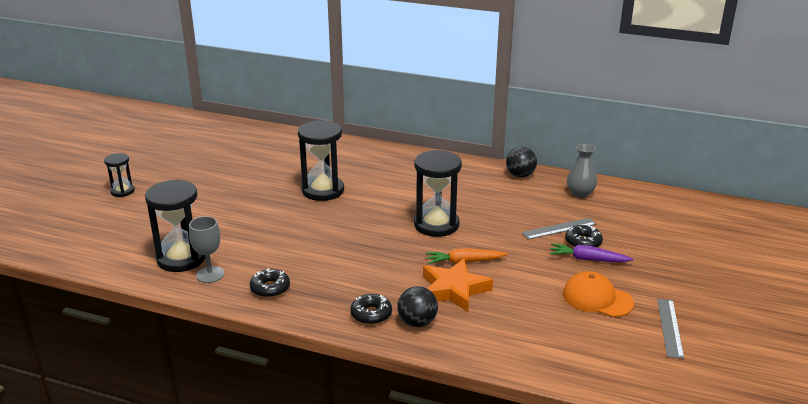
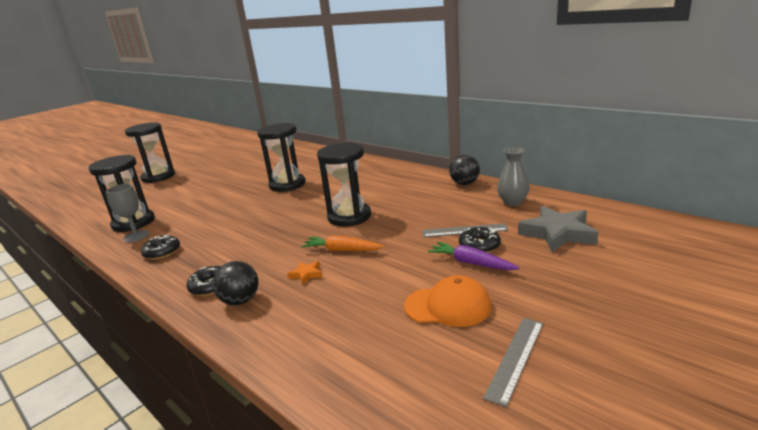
camera: 25 degrees right, 5 degrees down
(122, 191) = (158, 177): black hourglass -> black hourglass, size x1.82
(454, 290) = (306, 274): orange star -> orange star, size x0.45
(597, 298) = (448, 306): orange cap -> orange cap turned 135 degrees clockwise
(637, 223) = (557, 233): none -> grey star

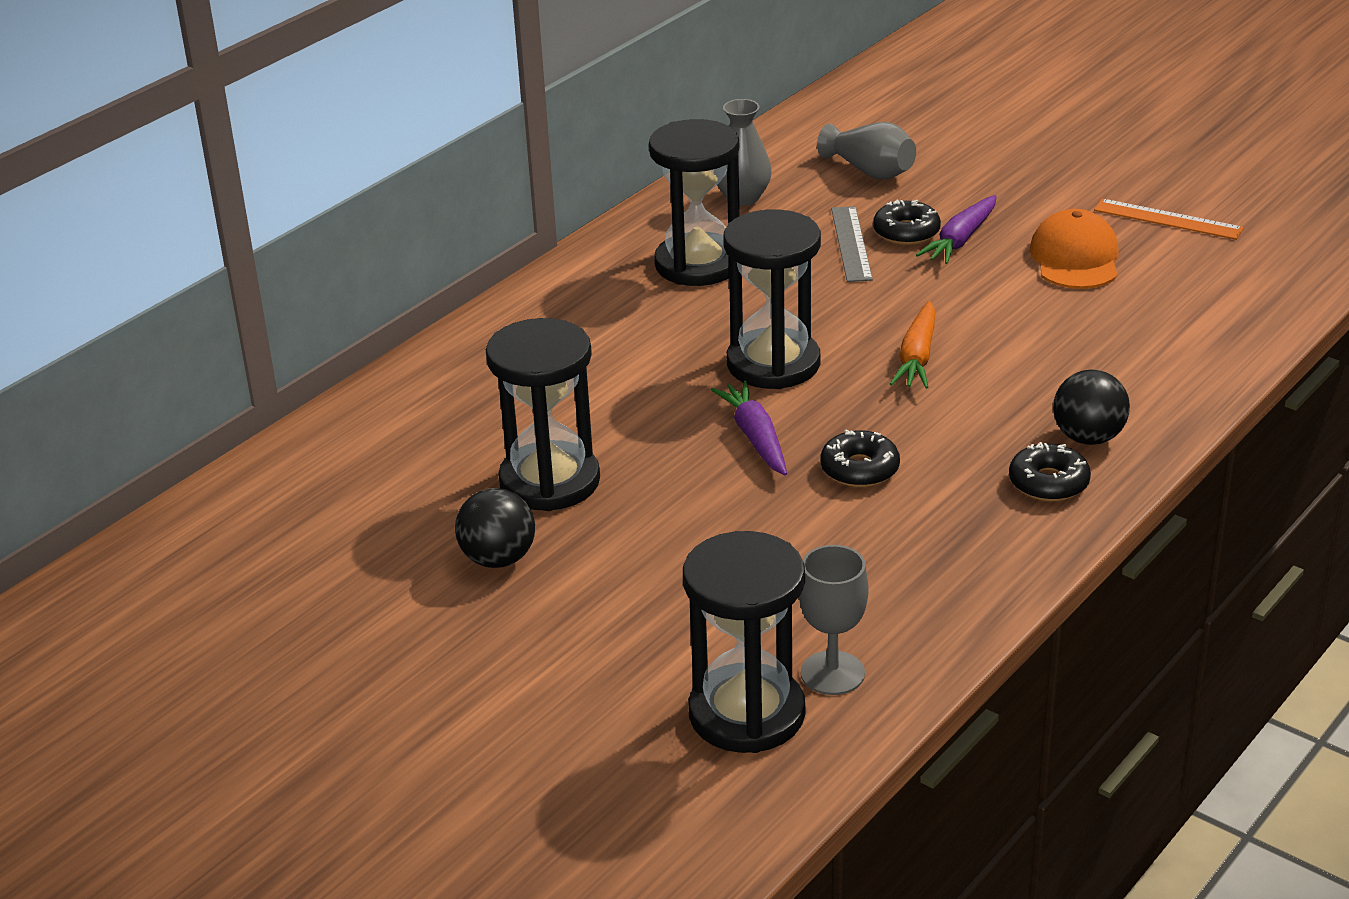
camera: 95 degrees left, 10 degrees up
(158, 177) = (344, 810): black hourglass -> black hourglass (698, 264)
(162, 252) = (918, 594): black donut -> black donut (859, 469)
(293, 216) = (755, 437): none -> purple carrot
(306, 274) = (1002, 384): orange star -> none
(464, 183) = (637, 240): black ball -> black ball (498, 559)
(515, 358) = (1167, 219): grey ruler -> orange ruler
(557, 233) = (870, 171): grey star -> grey vase

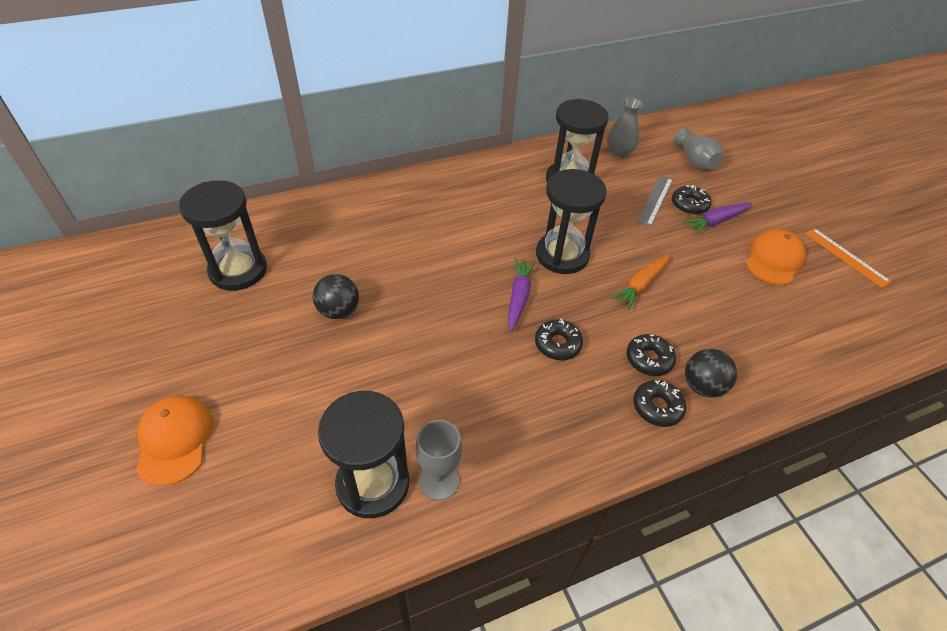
camera: 25 degrees right, 15 degrees up
(410, 795) = (174, 440): none -> orange cap
(549, 481) = (400, 275): black hourglass -> black hourglass (238, 270)
(997, 437) = (649, 359): none -> black donut

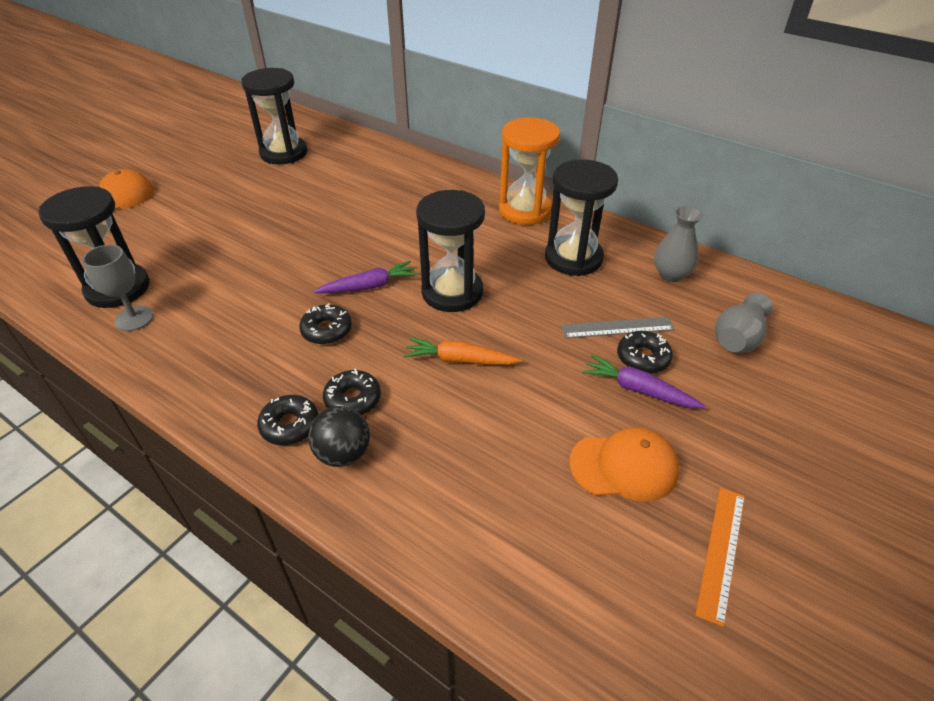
camera: 60 degrees right, 5 degrees down
(339, 311) = (276, 207): black ball -> none
(490, 173) = (525, 210): none -> orange hourglass

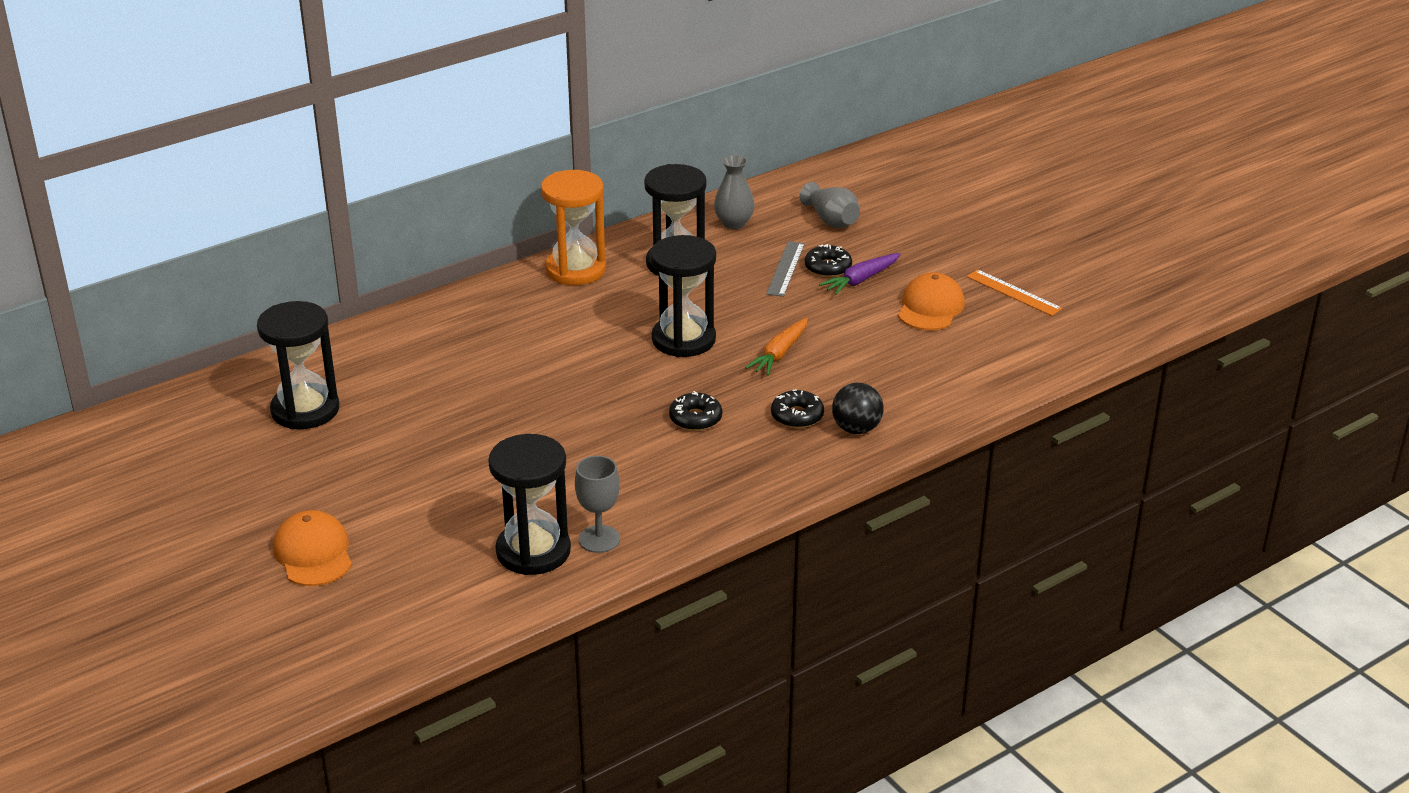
camera: 70 degrees left, 10 degrees down
(290, 425) = (810, 452): black donut -> none
(369, 286) = (642, 385): purple carrot -> none

